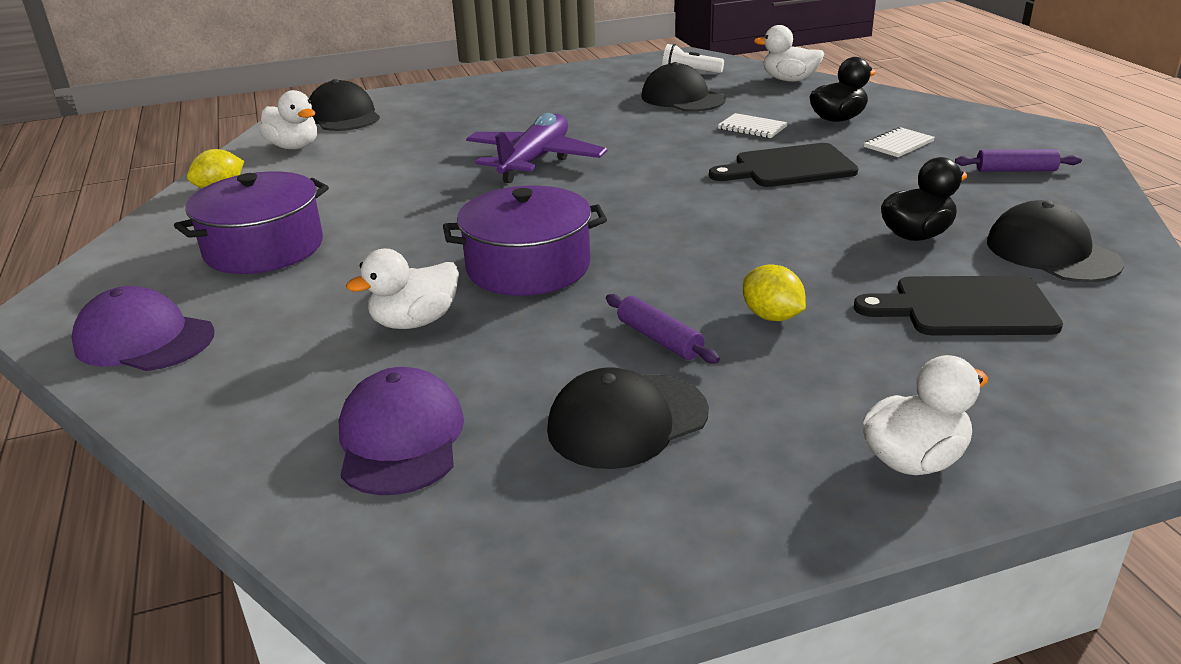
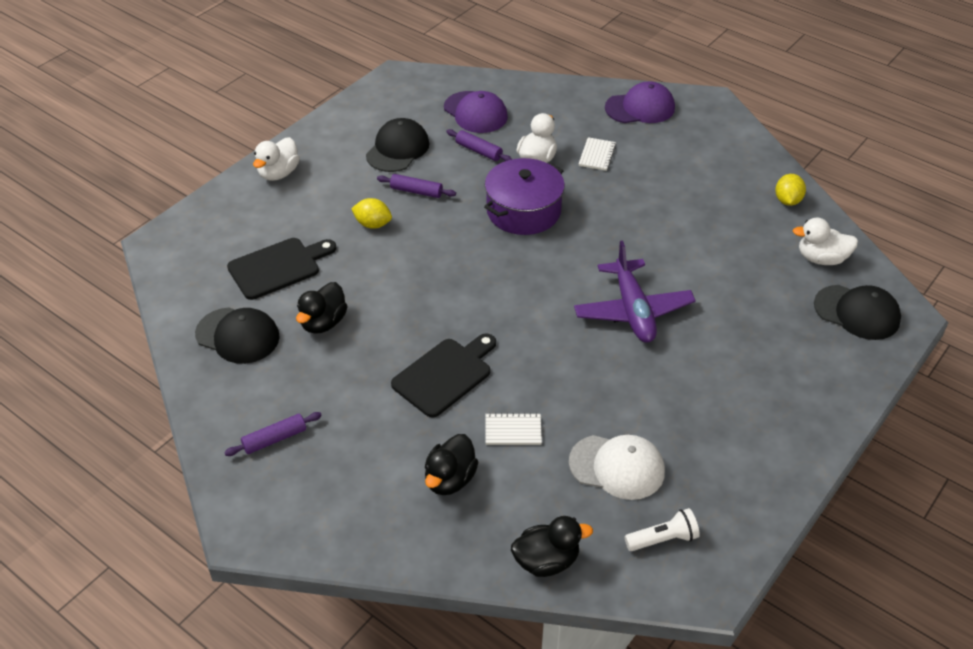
camera: 145 degrees right, 15 degrees up
(264, 248) = (679, 170): purple pot -> none
(487, 365) = (478, 151): none -> purple rolling pin
(682, 98) = (617, 467): black cap -> white cap
(789, 80) = (546, 561): white duck -> black duck
(898, 144) = (378, 449): white notebook -> white notebook (597, 155)

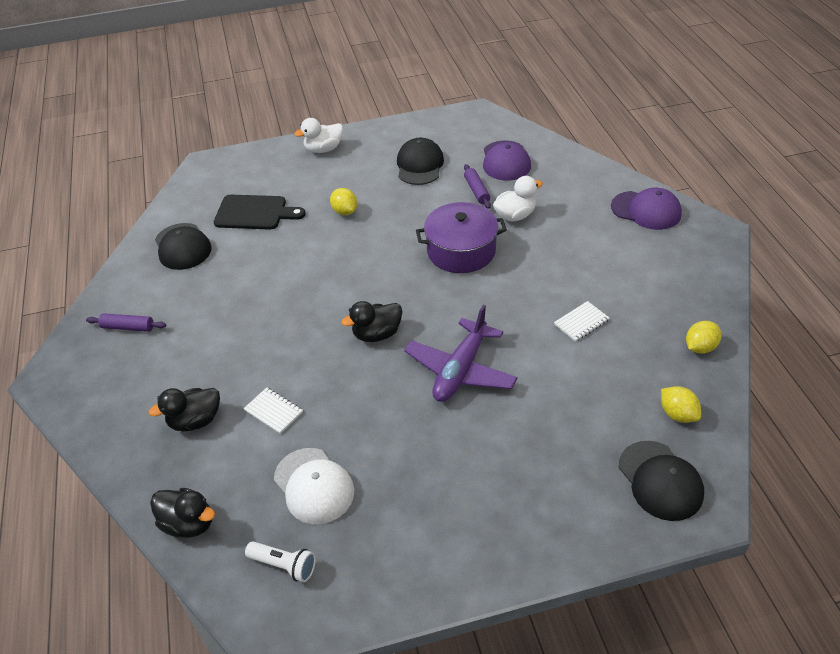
camera: 40 degrees right, 0 degrees up
(323, 323) = (240, 264): black duck -> black duck (377, 334)
(397, 149) = (419, 165): black cap -> black cap turned 60 degrees counterclockwise
(416, 191) = (399, 201): purple rolling pin -> none
(445, 375) = (274, 344): black cutting board -> none
(597, 155) = (567, 233): white notebook -> white notebook (581, 322)
(821, 259) = (677, 414): white duck -> yellow lemon

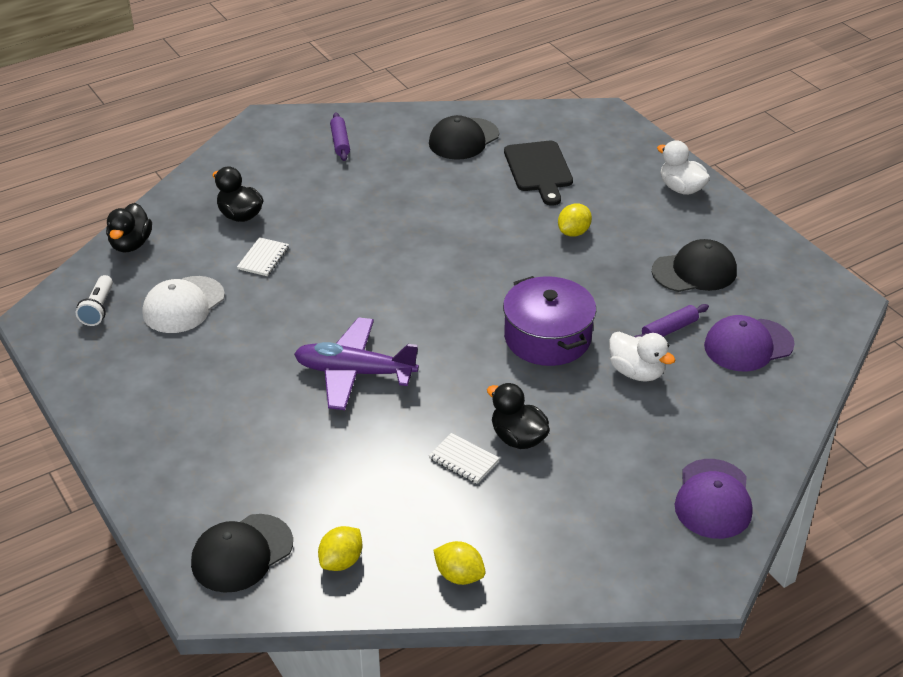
camera: 70 degrees right, 5 degrees down
(377, 334) = (386, 301): black duck -> black duck (518, 438)

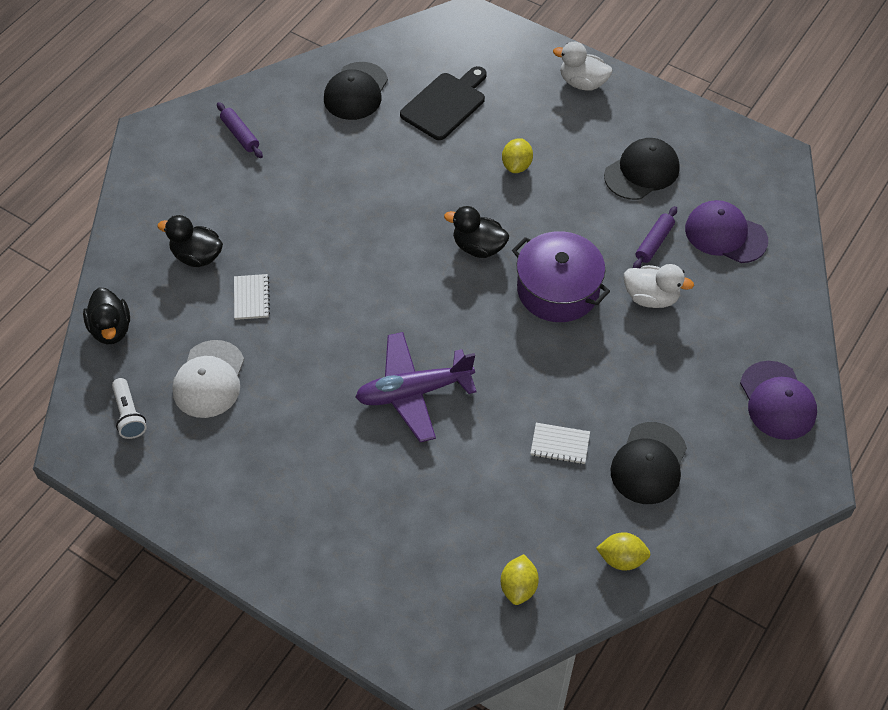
camera: 25 degrees left, 15 degrees up
(242, 553) = (430, 616): black cap -> black cap (649, 463)
(518, 438) = (592, 404): black duck -> black duck (478, 247)
(539, 170) = (445, 104): black cutting board -> black cutting board turned 105 degrees counterclockwise
(748, 345) = (725, 234): purple cap -> purple cap turned 75 degrees clockwise

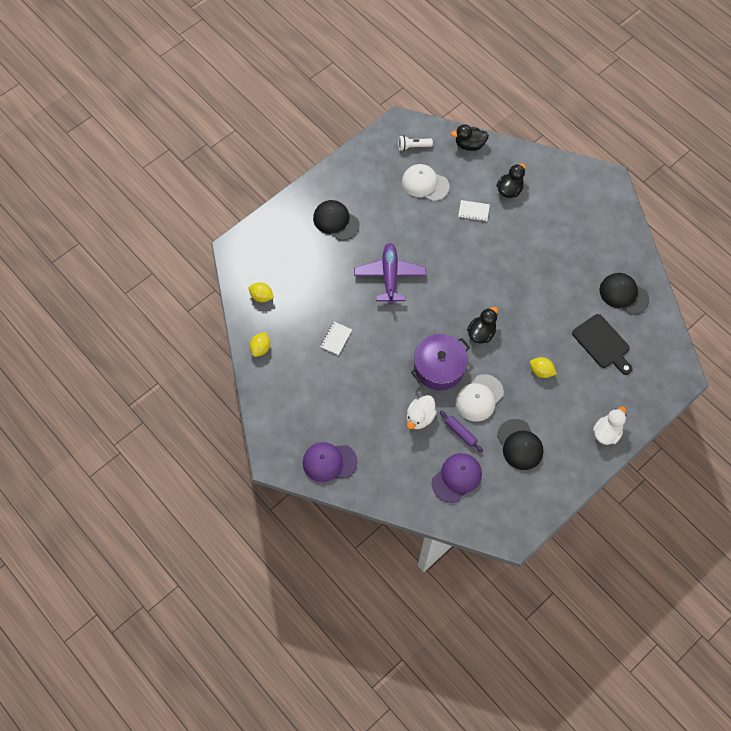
camera: 105 degrees right, 10 degrees up
(240, 135) = (598, 225): purple rolling pin -> none
(588, 230) = (479, 398): none -> white cap
(649, 463) = (311, 379): black cap -> black cap (336, 221)

